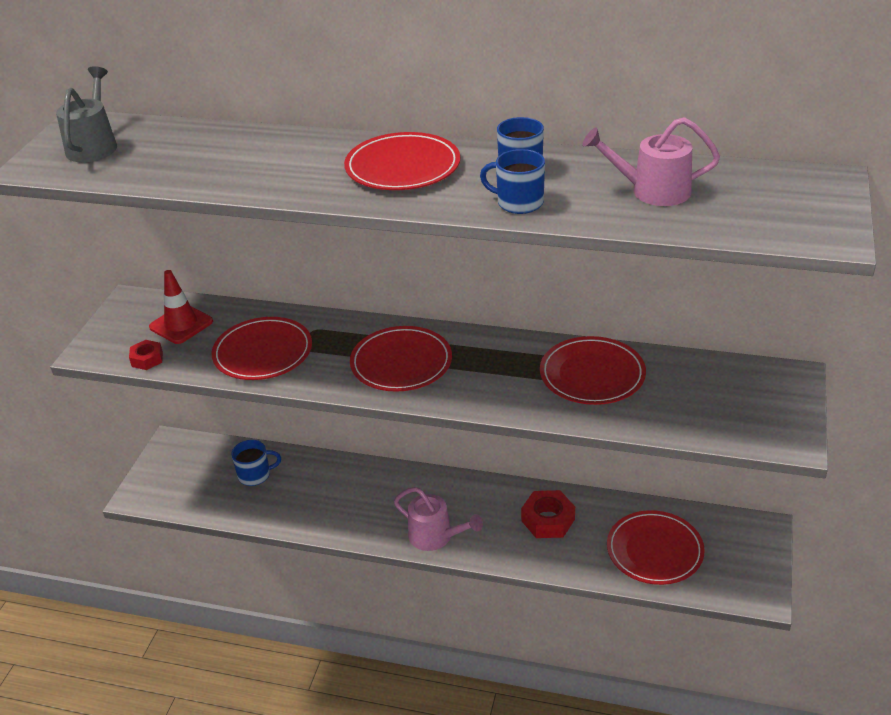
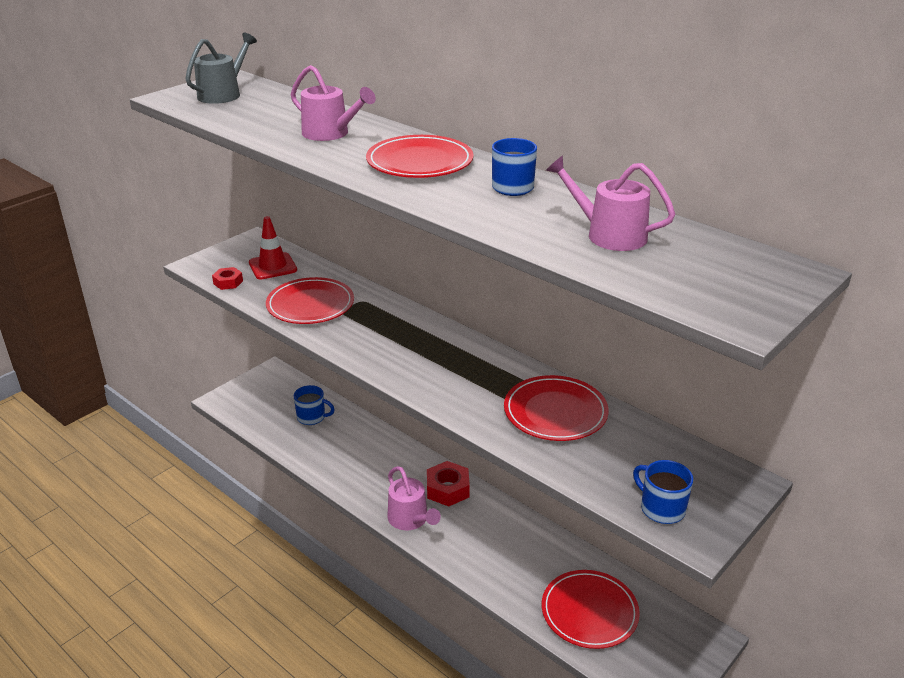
camera: 25 degrees right, 5 degrees down
(273, 161) = (330, 133): none -> pink watering can
(401, 363) = (405, 347): red plate -> none
(518, 203) = (481, 211): blue mug -> blue mug (661, 508)
(548, 520) = (513, 545): red nut -> red nut (447, 489)

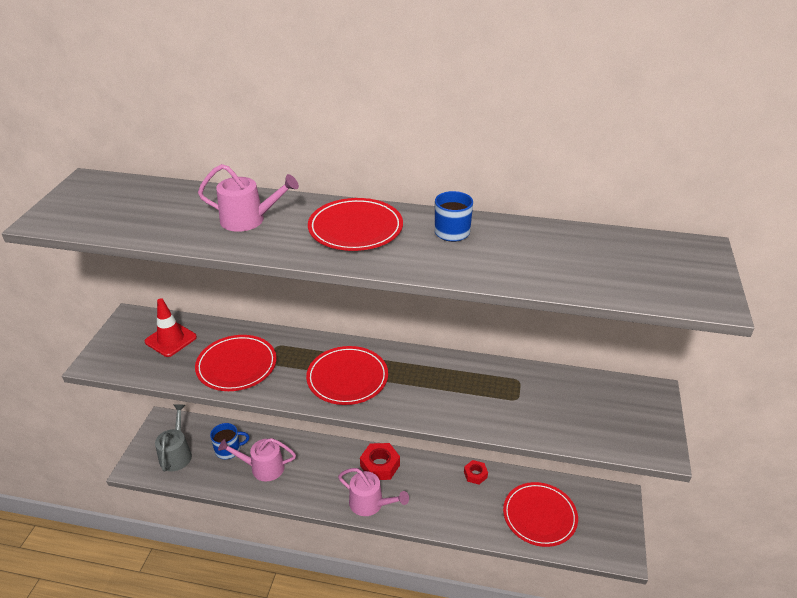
camera: 30 degrees left, 5 degrees up
(223, 94) = (98, 202): grey watering can -> grey watering can (176, 454)
(228, 282) = (142, 370): red nut -> red nut (475, 474)
(555, 412) = (499, 389): red plate -> red plate (347, 378)
(609, 234) = (562, 255): pink watering can -> pink watering can (263, 468)
(661, 508) = (624, 436): blue mug -> none

